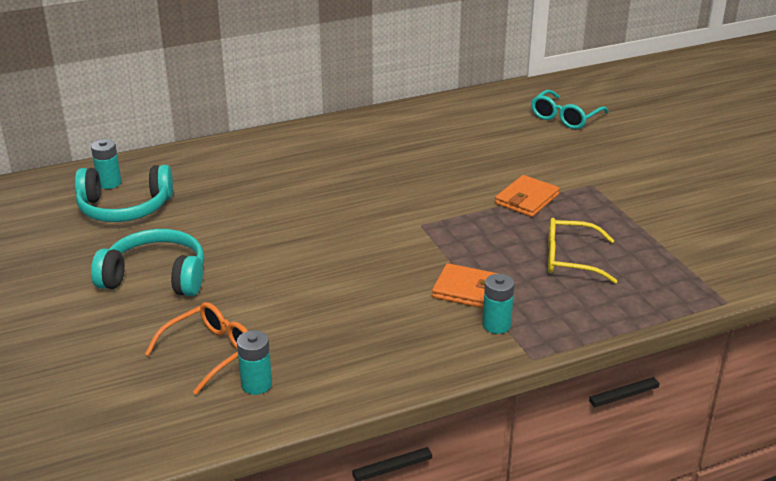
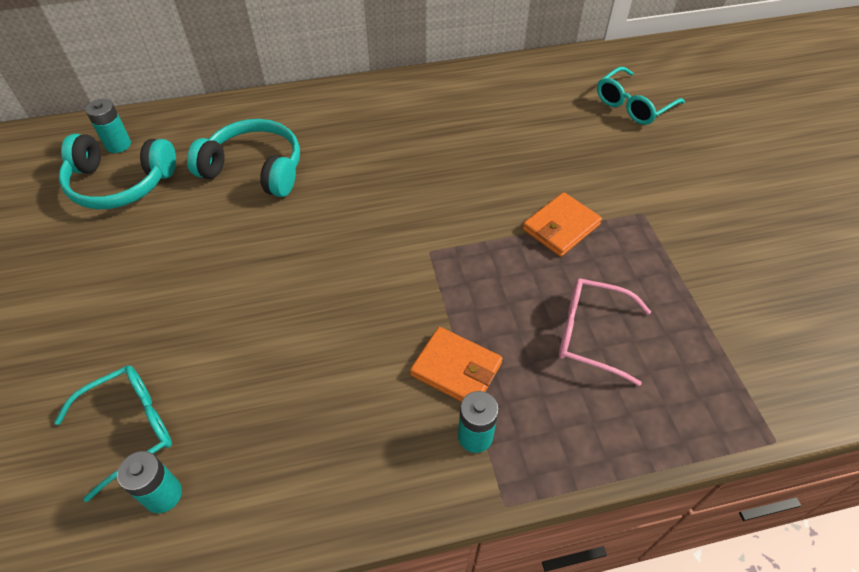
camera: 10 degrees right, 20 degrees up
(156, 277) = (114, 294): turquoise headphones -> turquoise headphones (255, 169)
(210, 352) = (130, 428): orange glasses -> turquoise glasses
(570, 259) = (591, 334): yellow glasses -> pink glasses

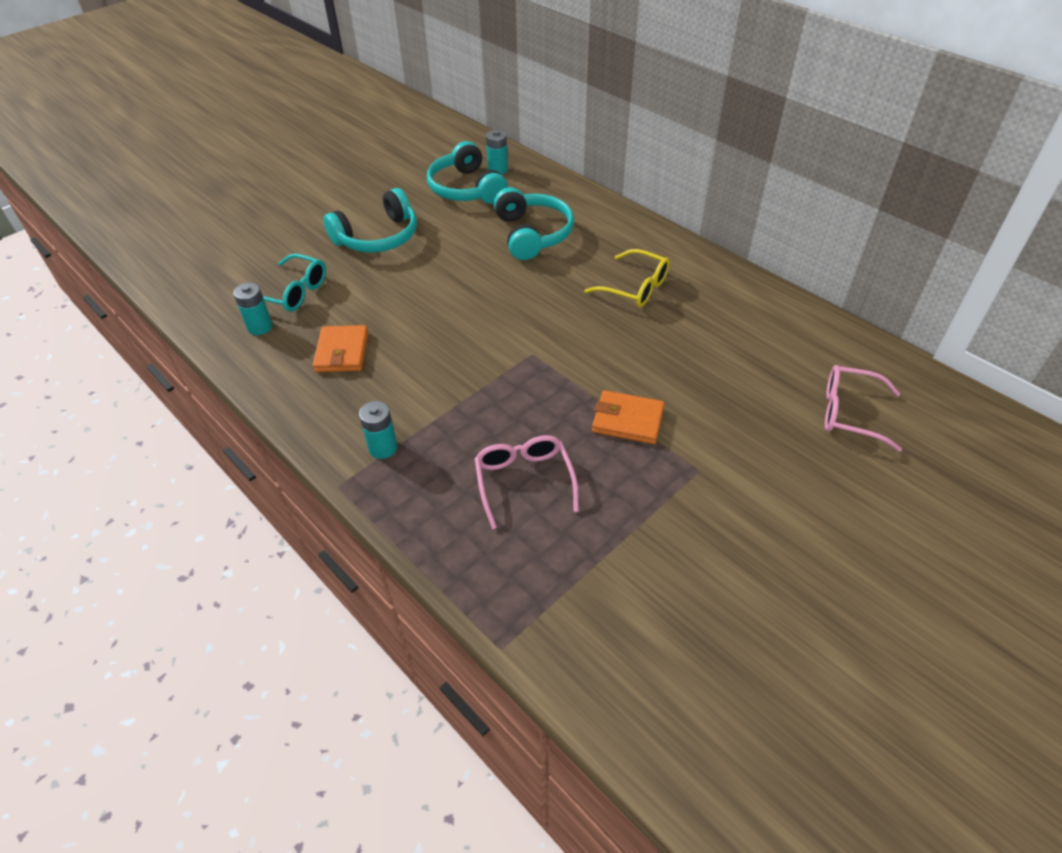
camera: 60 degrees right, 5 degrees down
(116, 297) = (378, 237): none -> turquoise headphones
(400, 140) = (635, 288): none -> yellow glasses
(456, 369) = (433, 414): orange wallet -> orange wallet (342, 352)
(633, 105) = (849, 413): turquoise glasses -> pink glasses

